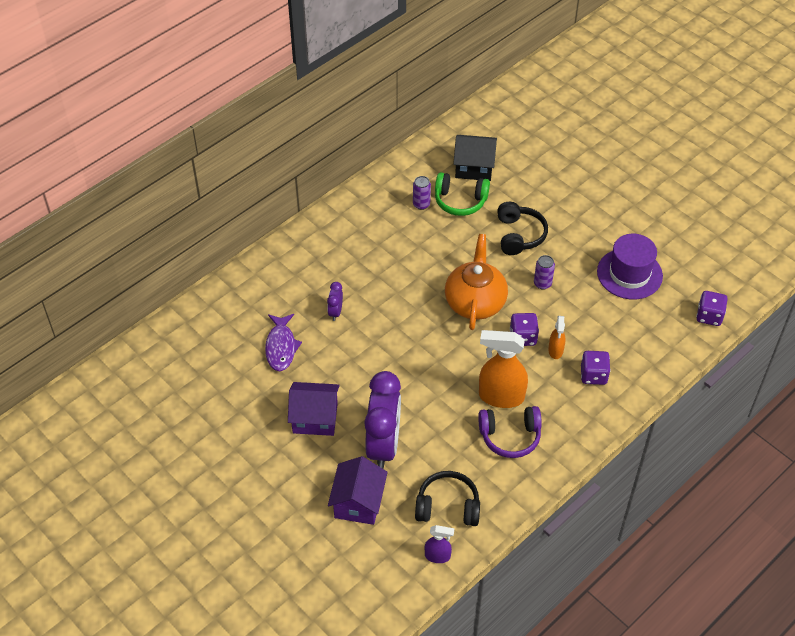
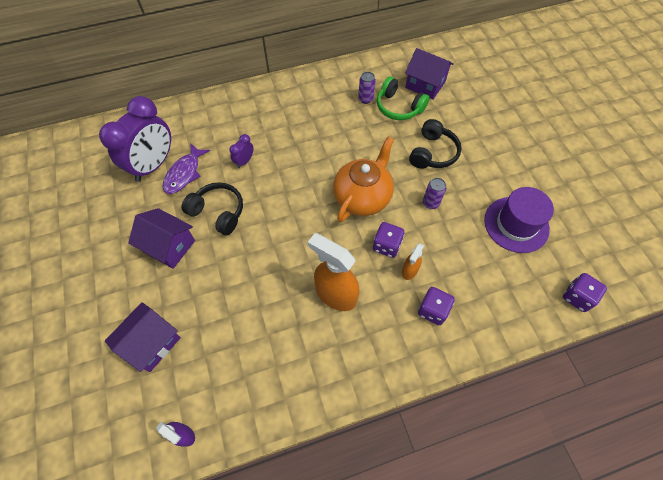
camera: 25 degrees right, 10 degrees up
(383, 445) = (207, 296): purple clock -> purple clock (153, 165)
(448, 506) = (224, 385): black headphones -> black headphones (218, 212)
(474, 167) = (425, 84): black house -> purple house
(510, 436) = (322, 338): purple headphones -> none

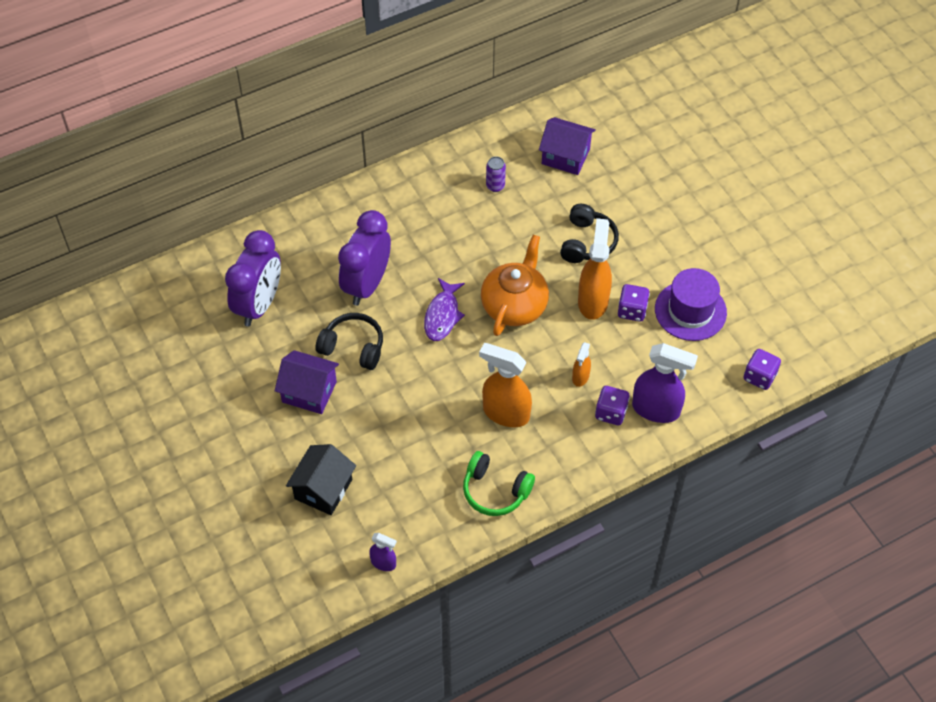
camera: 10 degrees left, 5 degrees down
(152, 343) = (323, 489): purple house -> black house
(184, 173) = (299, 309): purple fish -> purple fish (442, 315)
(244, 161) = (367, 284): purple clock -> purple clock, size x2.34
(386, 245) = (551, 355): purple dice -> purple dice (632, 310)
(398, 107) = (538, 191): green headphones -> green headphones (495, 491)
(430, 203) = (593, 301): purple can -> orange spray bottle
(476, 314) = (656, 409): none -> purple spray bottle

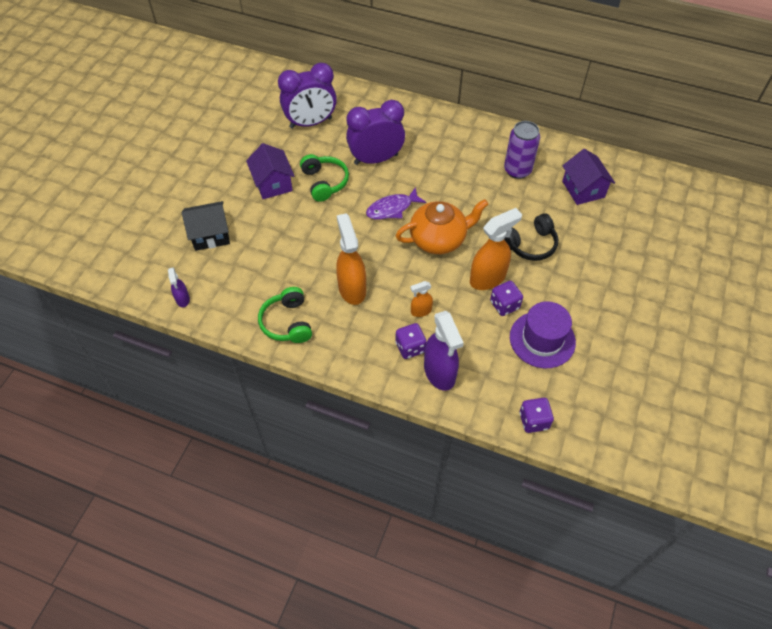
camera: 50 degrees right, 0 degrees up
(353, 347) = (324, 182): black headphones -> green headphones
(495, 186) = (517, 170): purple can -> purple can, size x1.80

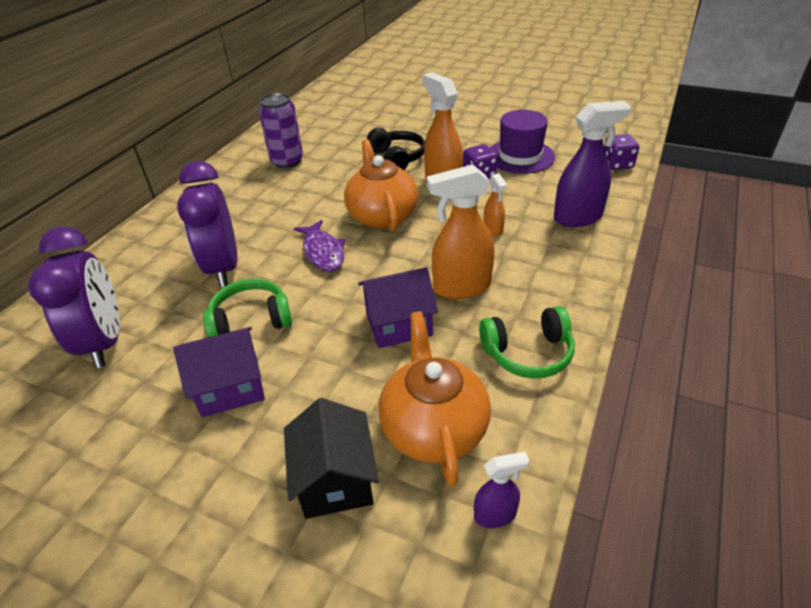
camera: 85 degrees left, 15 degrees down
(236, 274) = (433, 427): none -> orange teapot
(410, 347) = (548, 238): purple dice -> none
(583, 189) = (327, 127): purple house -> purple house (399, 324)

